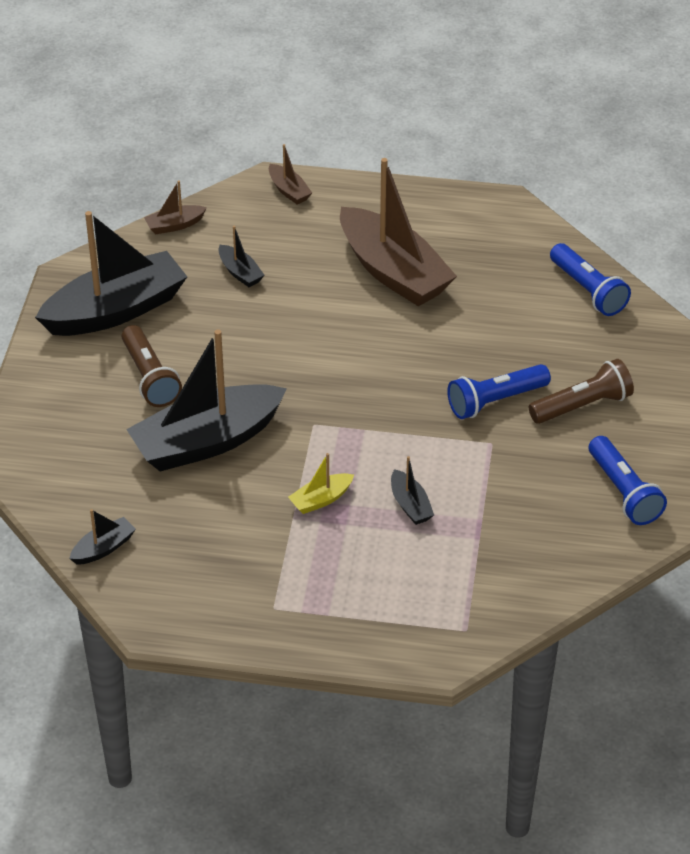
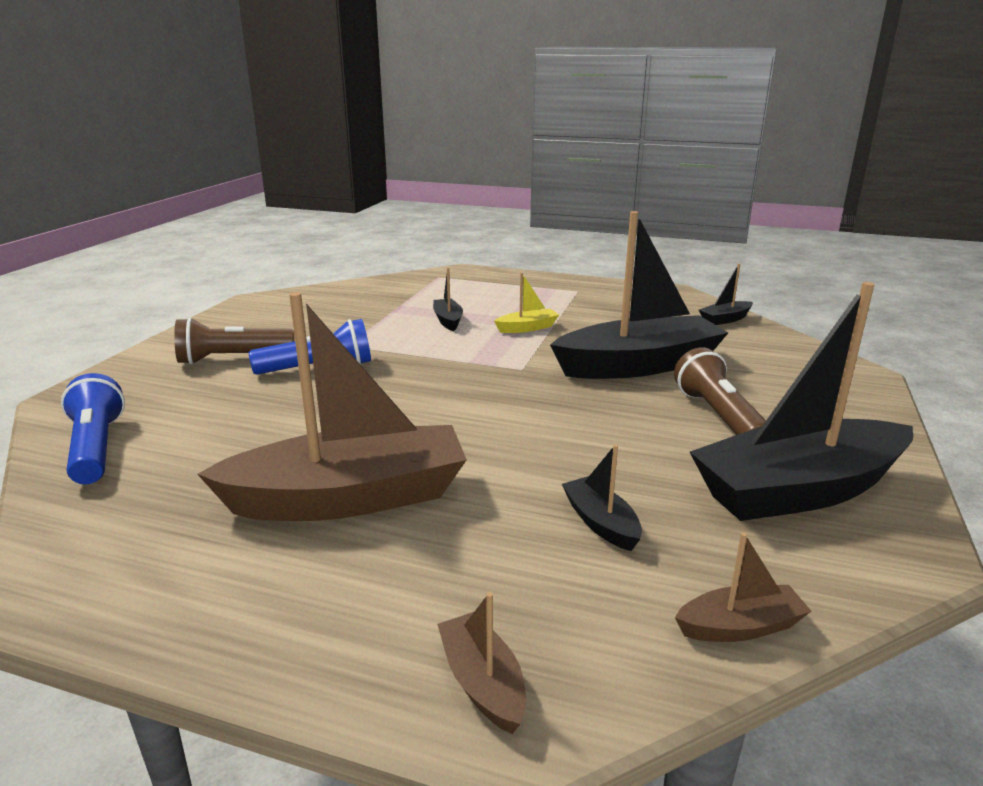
camera: 170 degrees left, 20 degrees down
(393, 272) = (349, 498): brown boat -> brown boat turned 105 degrees clockwise
(623, 492) = (259, 314): blue flashlight -> none

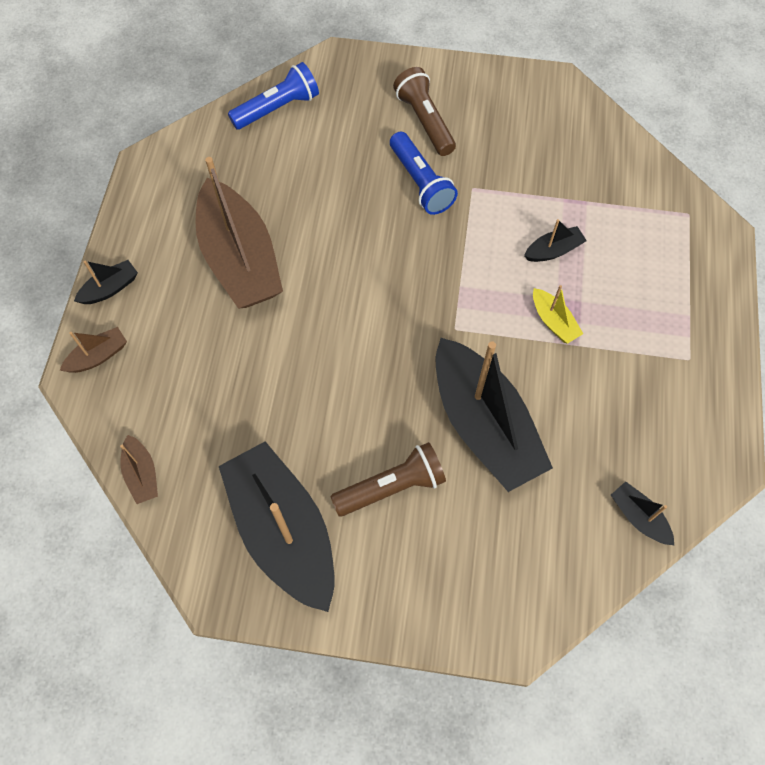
camera: 80 degrees right, 40 degrees up
(601, 523) = (229, 402): black boat -> black boat (110, 288)

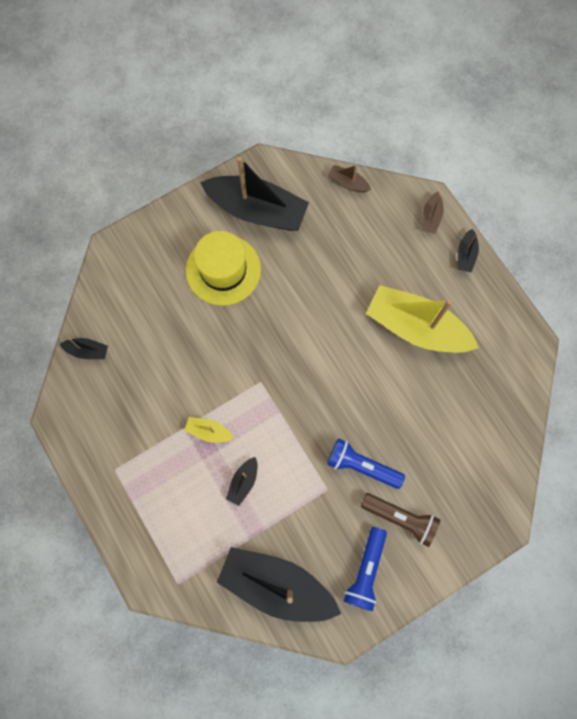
camera: 140 degrees right, 10 degrees up
(240, 259) = (416, 327): brown boat -> yellow boat
(277, 108) = (500, 448): blue flashlight -> blue flashlight (366, 570)
(391, 487) = (223, 270): brown flashlight -> yellow hat
(484, 425) = (201, 338): black boat -> black boat (276, 584)

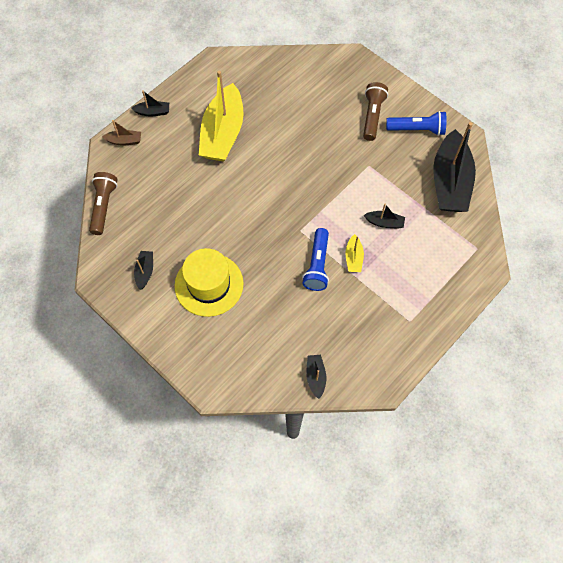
camera: 105 degrees left, 10 degrees down
(257, 210) = (145, 272): black boat -> black boat, size x0.42
(348, 183) = (103, 206): brown boat -> brown flashlight
(362, 466) = (343, 147): blue flashlight -> blue flashlight (317, 265)

